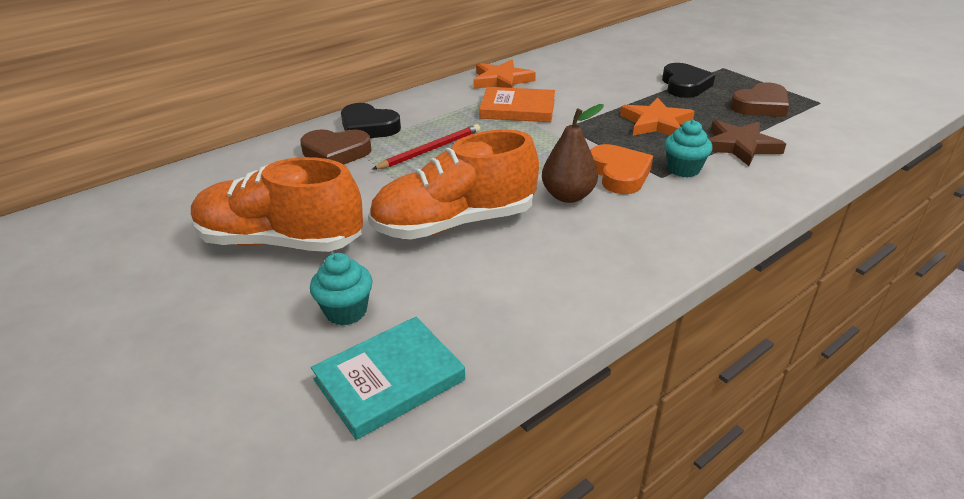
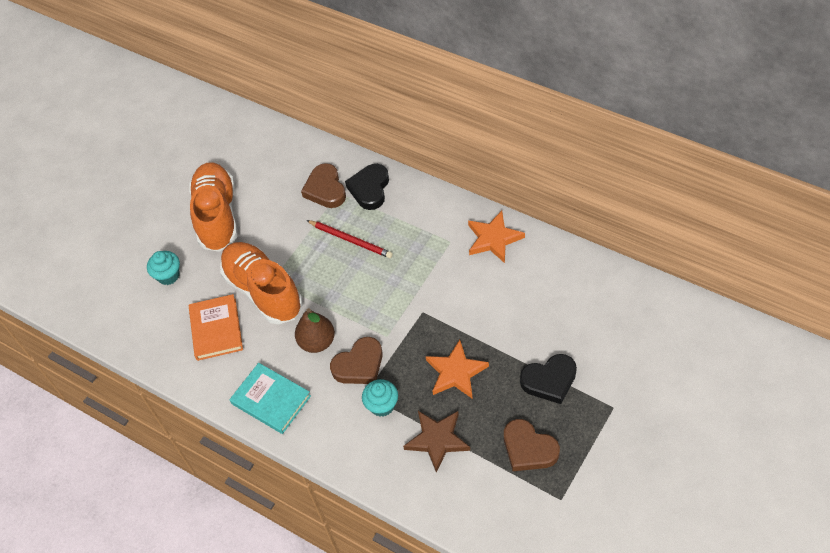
camera: 75 degrees right, 20 degrees up
(389, 380) = (126, 316): turquoise book -> turquoise book (271, 400)
(518, 109) = (441, 269): orange book -> orange book (216, 329)
(619, 174) = (359, 365): orange heart -> brown heart

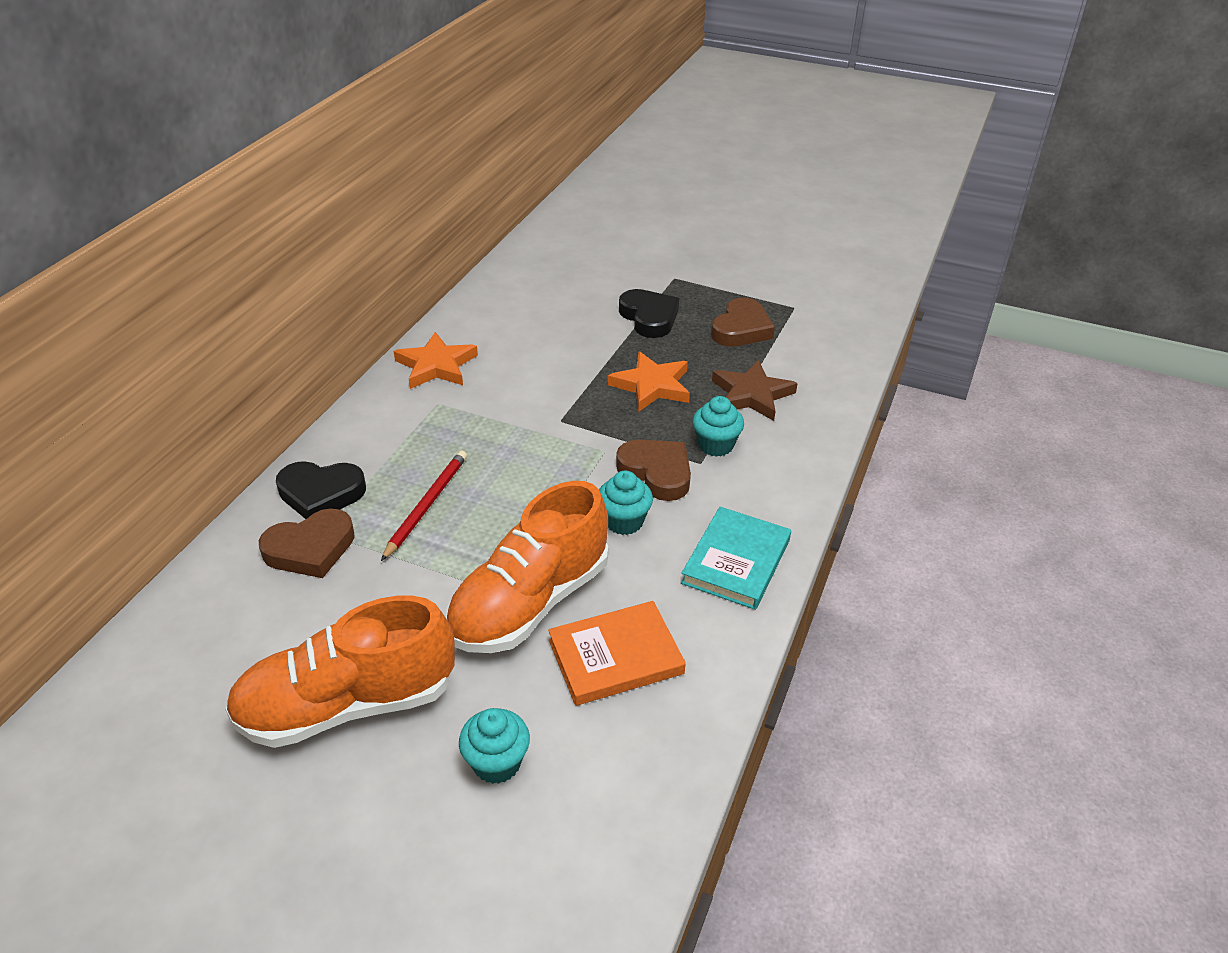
camera: 105 degrees left, 15 degrees down
(317, 342) = (624, 521): brown pear -> turquoise cupcake

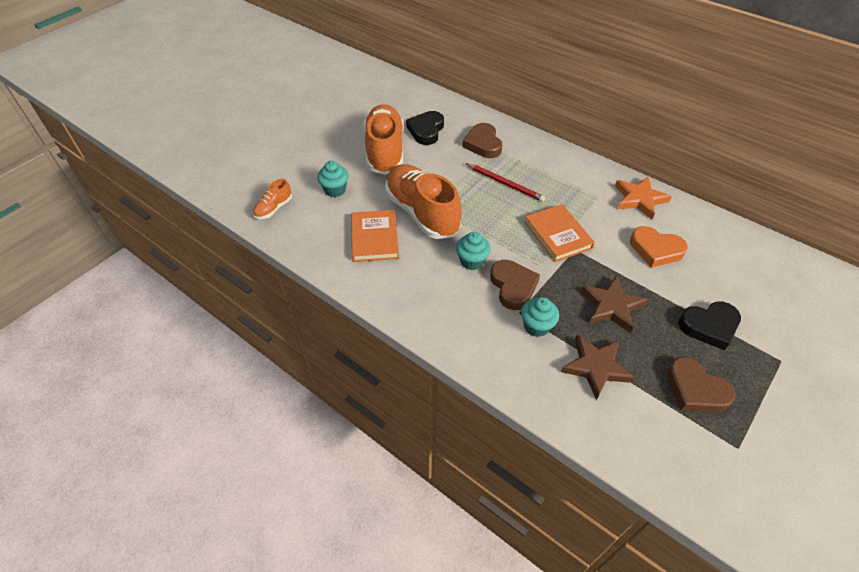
camera: 105 degrees right, 10 degrees up
(321, 494) = (523, 148): black heart -> black heart (426, 130)
(536, 438) = (557, 235): none -> orange book
(537, 352) = (655, 249): none -> orange heart
(585, 868) = (274, 208): none -> orange shoe
(652, 386) = (611, 306): orange star -> brown star
(656, 473) = (513, 286): brown heart -> brown heart turned 75 degrees counterclockwise
(736, 561) = (423, 306): turquoise book -> none

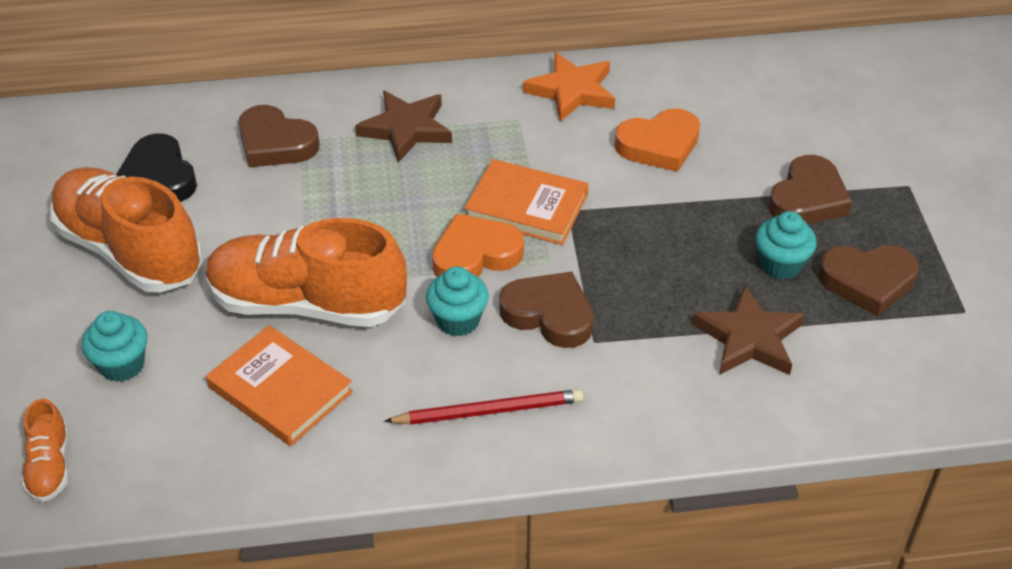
camera: 45 degrees left, 5 degrees down
(505, 184) = (377, 182): red pencil -> red pencil (489, 411)
(511, 240) = (475, 255): none -> orange heart
(536, 326) = (633, 342): turquoise cupcake -> turquoise cupcake (780, 265)
(611, 306) = (686, 252): brown star -> brown star (406, 129)
(709, 326) = (807, 198): black heart -> brown heart

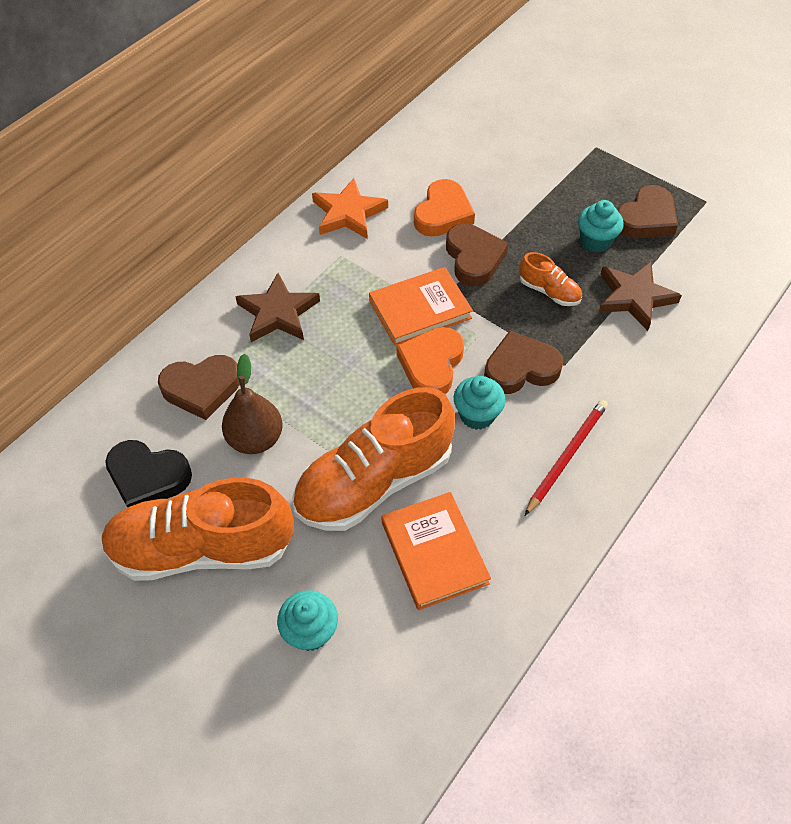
camera: 45 degrees left, 10 degrees up
(50, 466) = (359, 746): orange shoe -> orange shoe (549, 291)
(264, 206) = (255, 439): none -> brown pear
(280, 389) = (434, 552): orange book -> orange book turned 75 degrees clockwise
(807, 198) = (559, 190): brown heart -> brown heart (474, 258)

